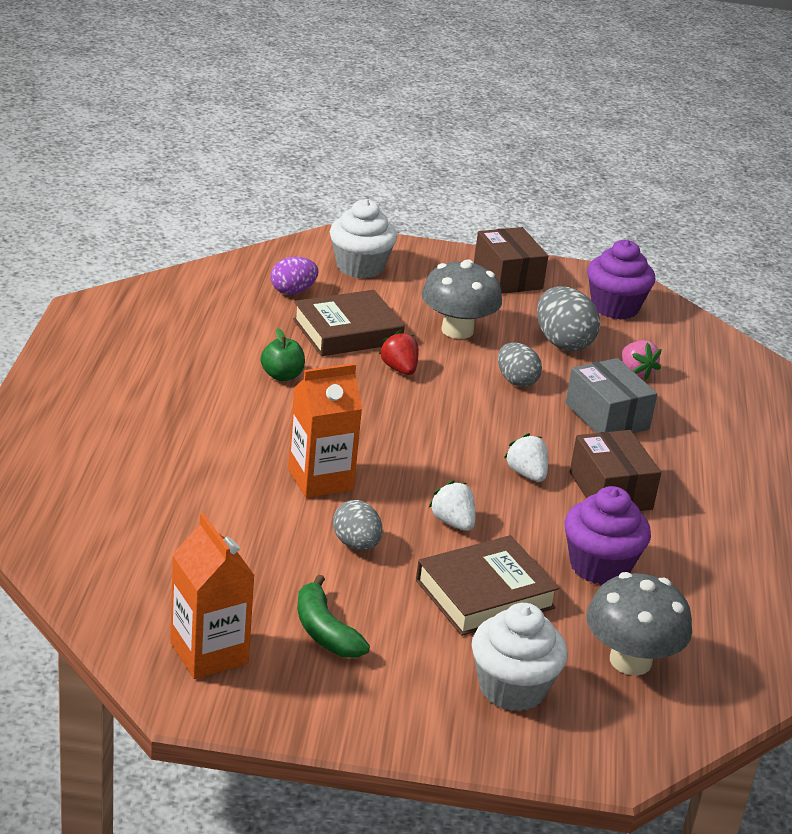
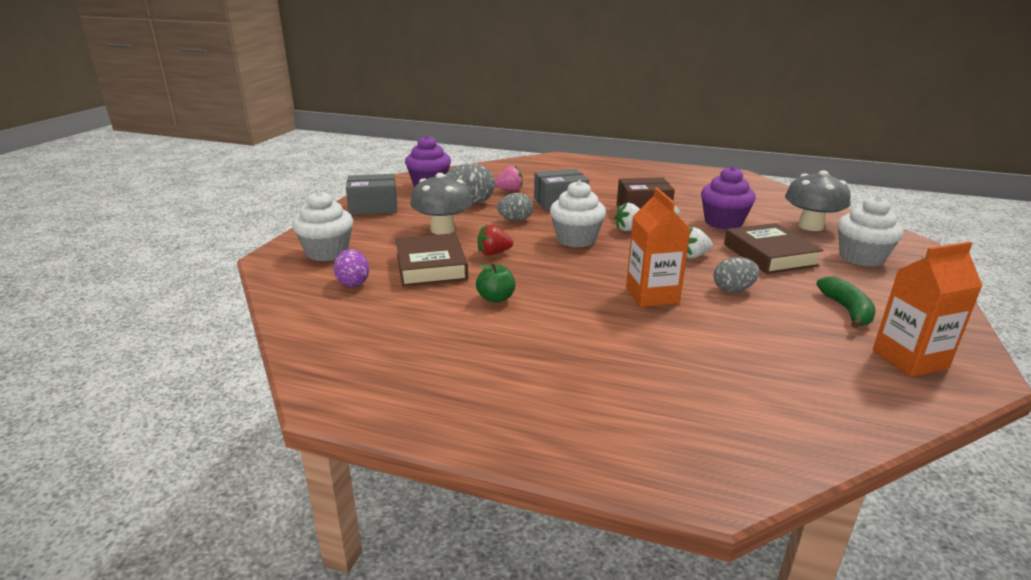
camera: 75 degrees left, 5 degrees down
(325, 631) = (847, 310): green banana -> green banana turned 75 degrees counterclockwise
(469, 428) = (576, 239): none -> white cupcake
(507, 277) = (373, 207): brown box -> grey box

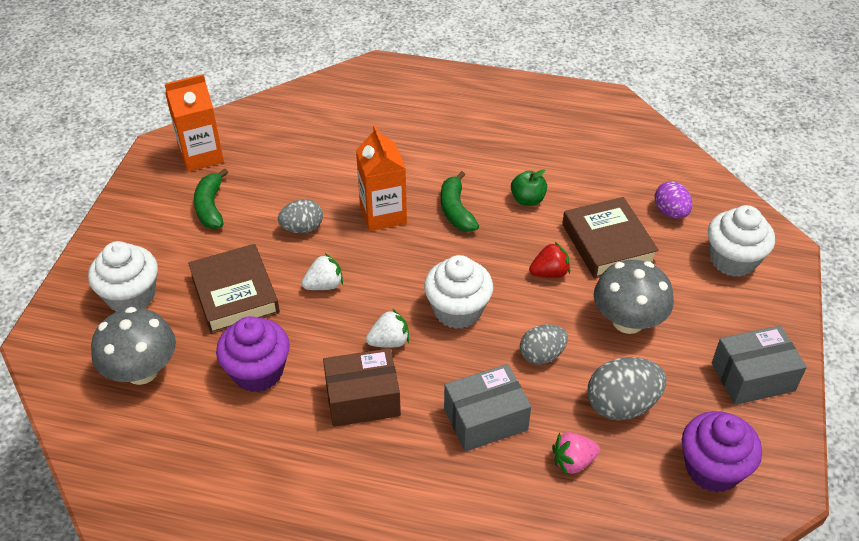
camera: 175 degrees right, 20 degrees up
(574, 294) = (456, 210): none -> green banana

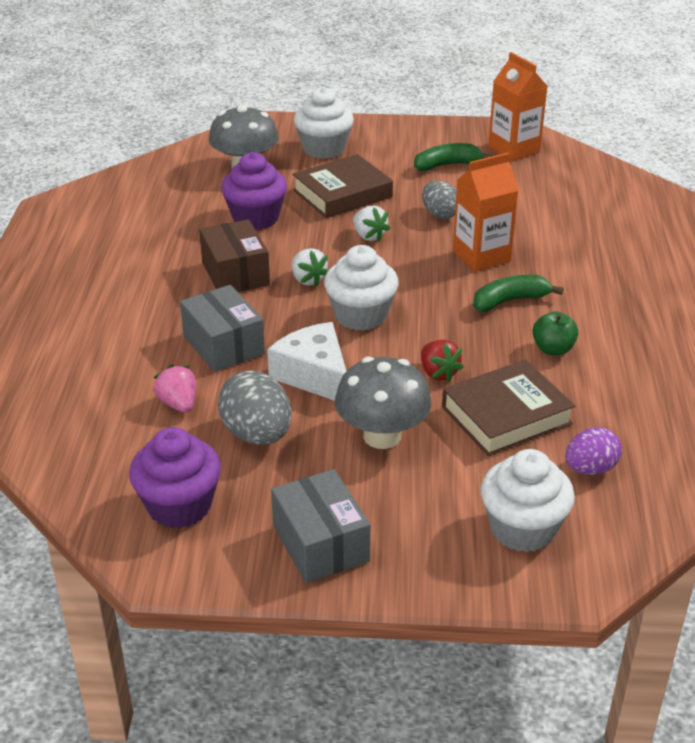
camera: 80 degrees right, 10 degrees down
(542, 355) = (314, 375): grey egg -> white cheese

